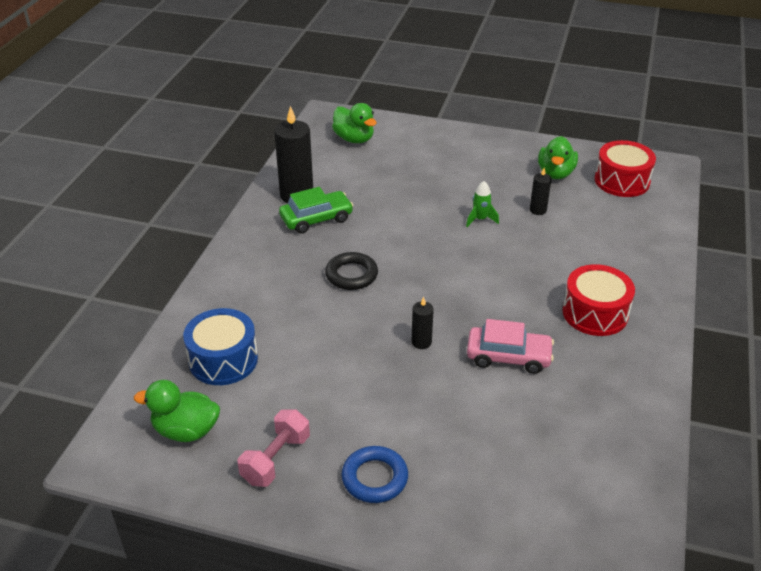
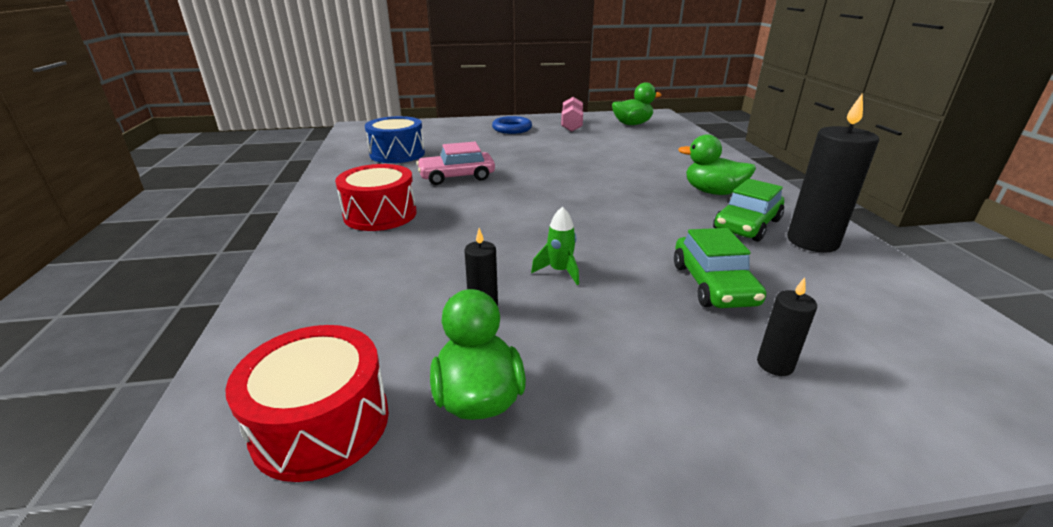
camera: 155 degrees right, 10 degrees down
(223, 360) = (658, 143): blue drum -> blue drum (397, 154)
(351, 275) = (640, 193): black ring -> none
(354, 139) = (919, 355): green duck -> green duck (712, 192)
(399, 188) = (713, 284): none -> green car
(421, 342) = (533, 171): black candle -> black candle (775, 364)

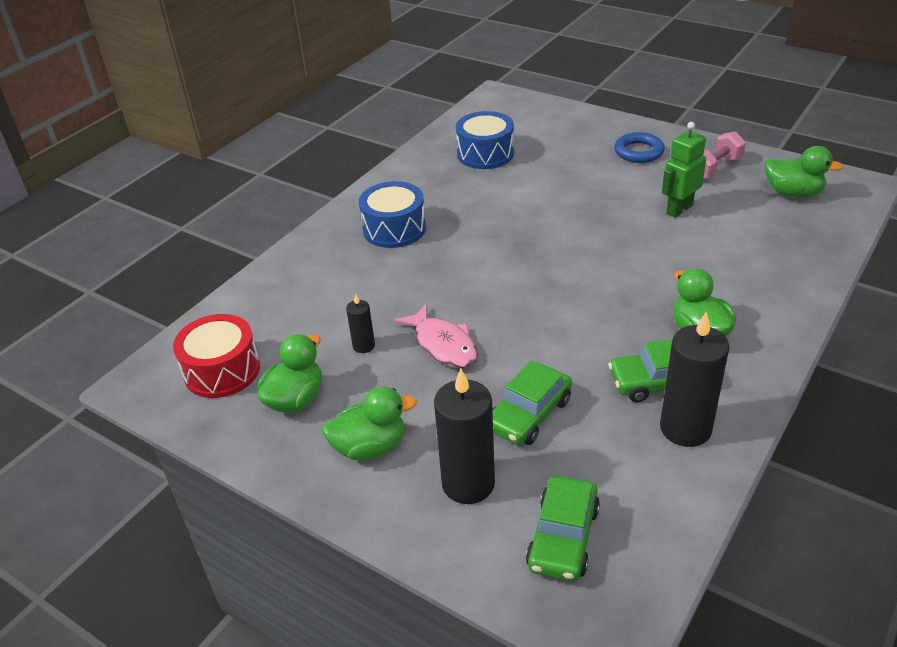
camera: 45 degrees right, 10 degrees up
(380, 214) = (394, 229): red drum -> blue drum
(457, 177) = (497, 207): pink car -> none
(559, 271) = (443, 345): green rocket -> pink fish
(586, 145) = (679, 209): none -> green robot
(638, 392) = (370, 447): none -> green duck
(775, 364) = (468, 483): black candle -> black candle, size x2.00
(910, 356) = (563, 537): none -> green car

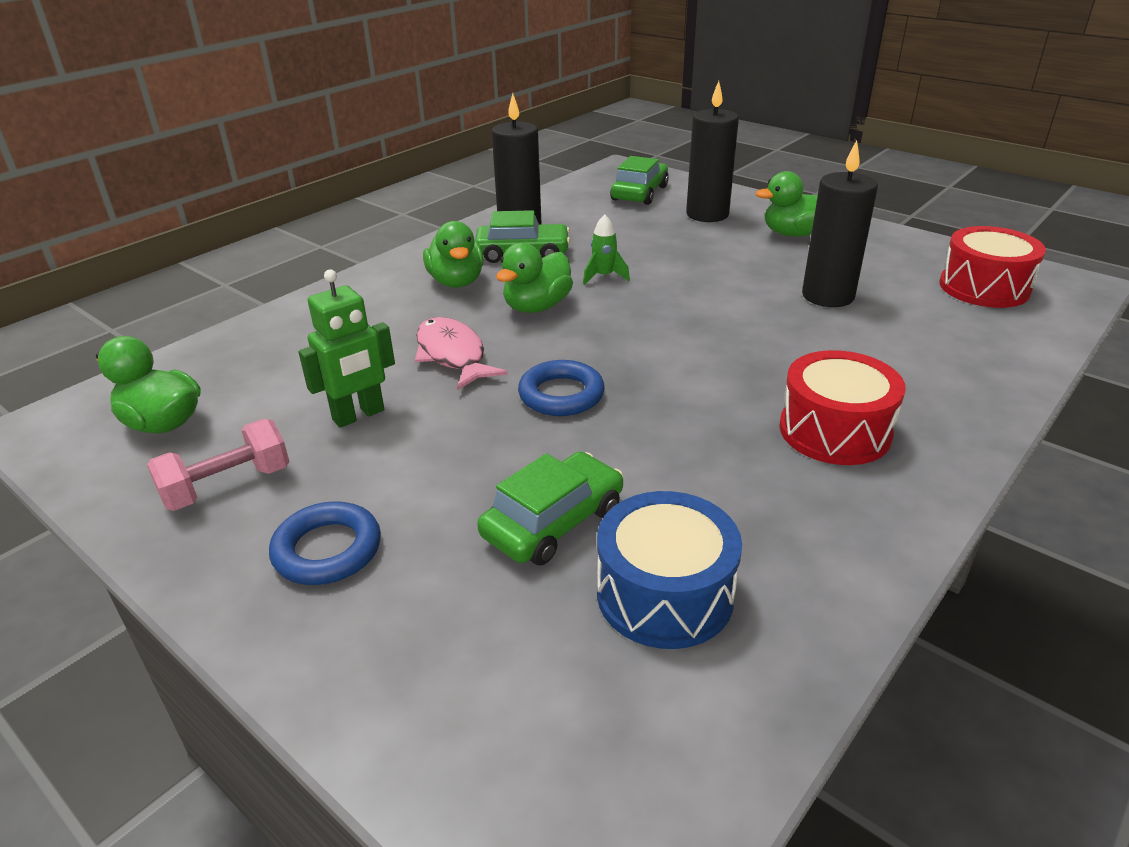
camera: 175 degrees left, 5 degrees down
(295, 399) = (883, 263): green duck -> green duck (537, 307)
(364, 346) = (828, 296): black candle -> black candle, size x2.00
(394, 229) = (834, 431): blue drum -> red drum
(443, 345) = (735, 291): pink fish -> pink fish (452, 355)
(529, 414) = (650, 242): green car -> green car (553, 522)
(561, 234) = (561, 395): none -> blue ring
(564, 353) = (604, 276): none -> green rocket

